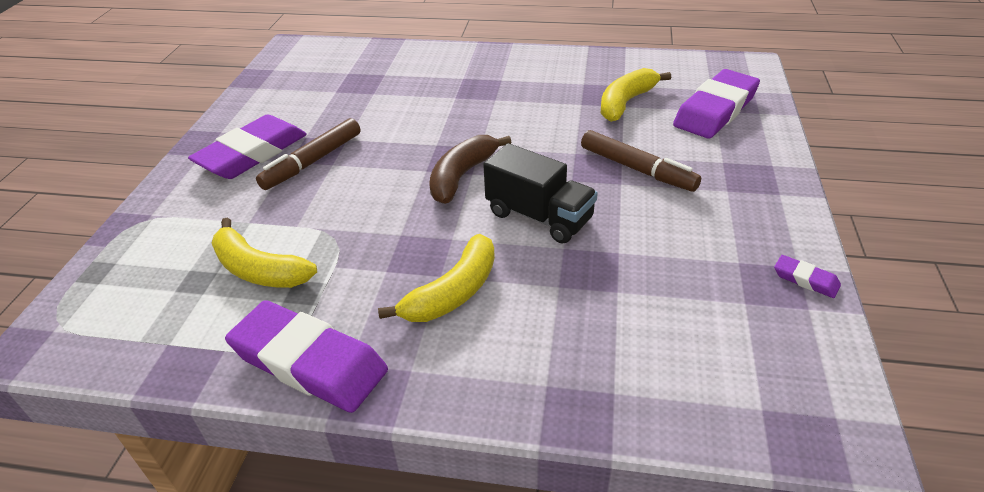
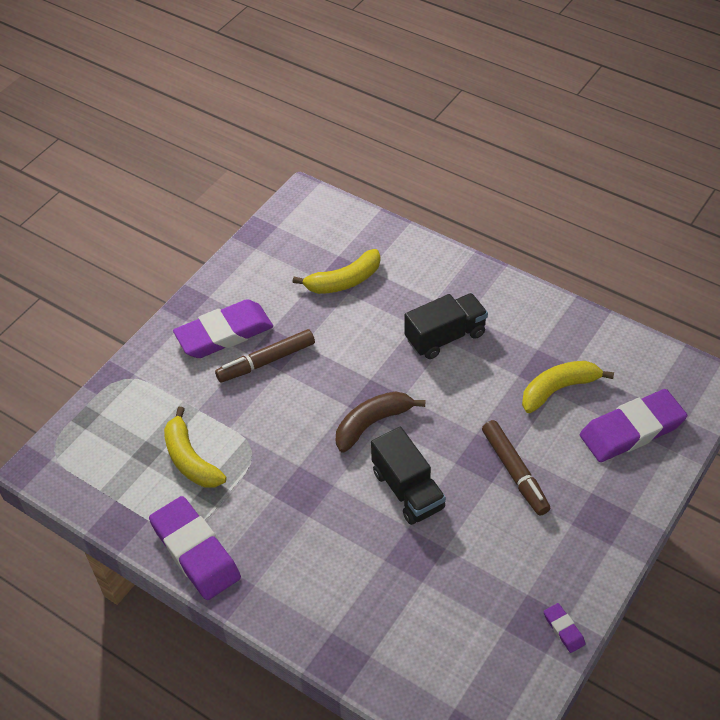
camera: 25 degrees right, 10 degrees up
(453, 292) = (310, 534): yellow banana -> yellow banana (344, 281)
(491, 97) = (445, 337): none -> black truck

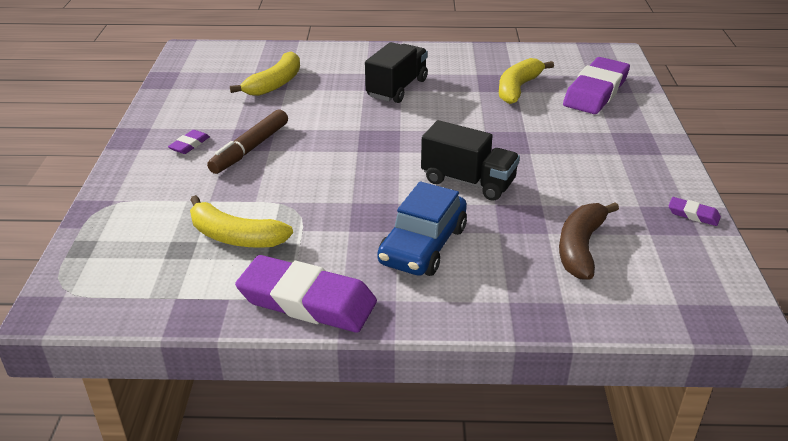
camera: 35 degrees left, 15 degrees down
(224, 333) = (189, 145): purple eraser -> purple eraser, size x0.43
(315, 542) = (423, 245): none -> blue car
(372, 423) = (391, 154): brown banana -> brown banana (580, 247)
(515, 472) = (541, 141): brown marker -> none

